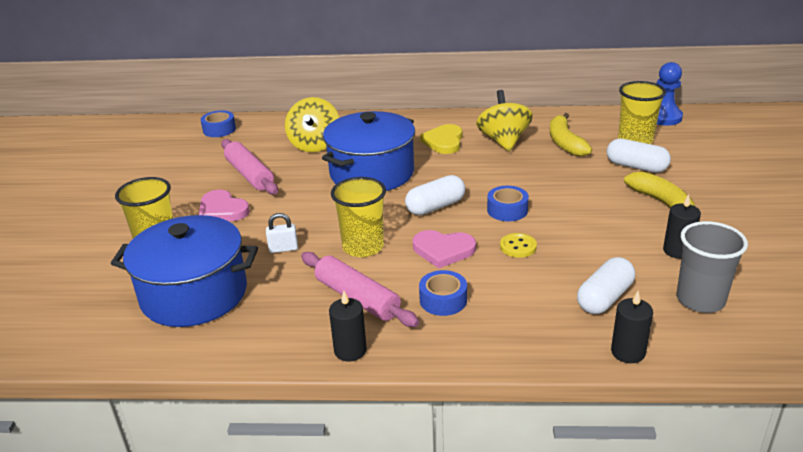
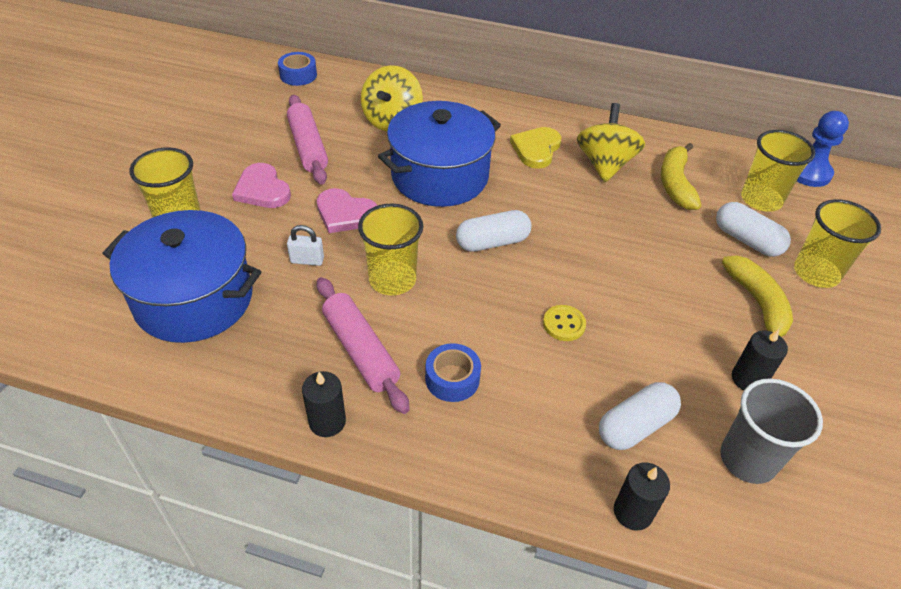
camera: 10 degrees right, 15 degrees up
(443, 250) = (478, 307): pink heart -> pink heart (345, 214)
(507, 210) = (571, 267): blue tape -> none
(697, 176) = (816, 273): none -> yellow cup

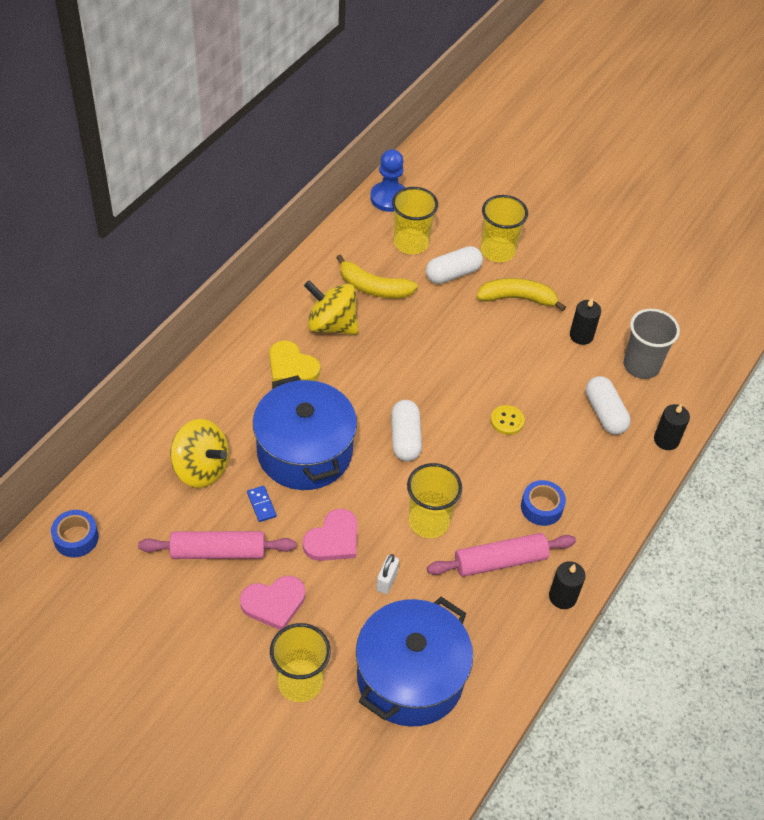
camera: 75 degrees left, 5 degrees up
(367, 161) = (261, 505): none -> blue domino

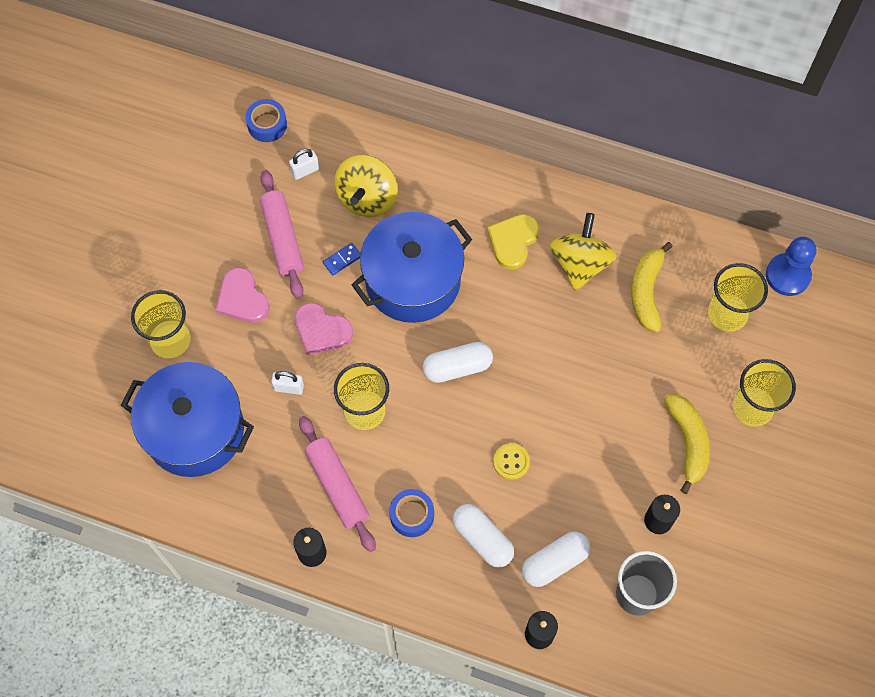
camera: 80 degrees right, 15 degrees up
(147, 515) = (305, 171): none -> white padlock
(453, 273) = (698, 366): white capsule -> white capsule (482, 539)

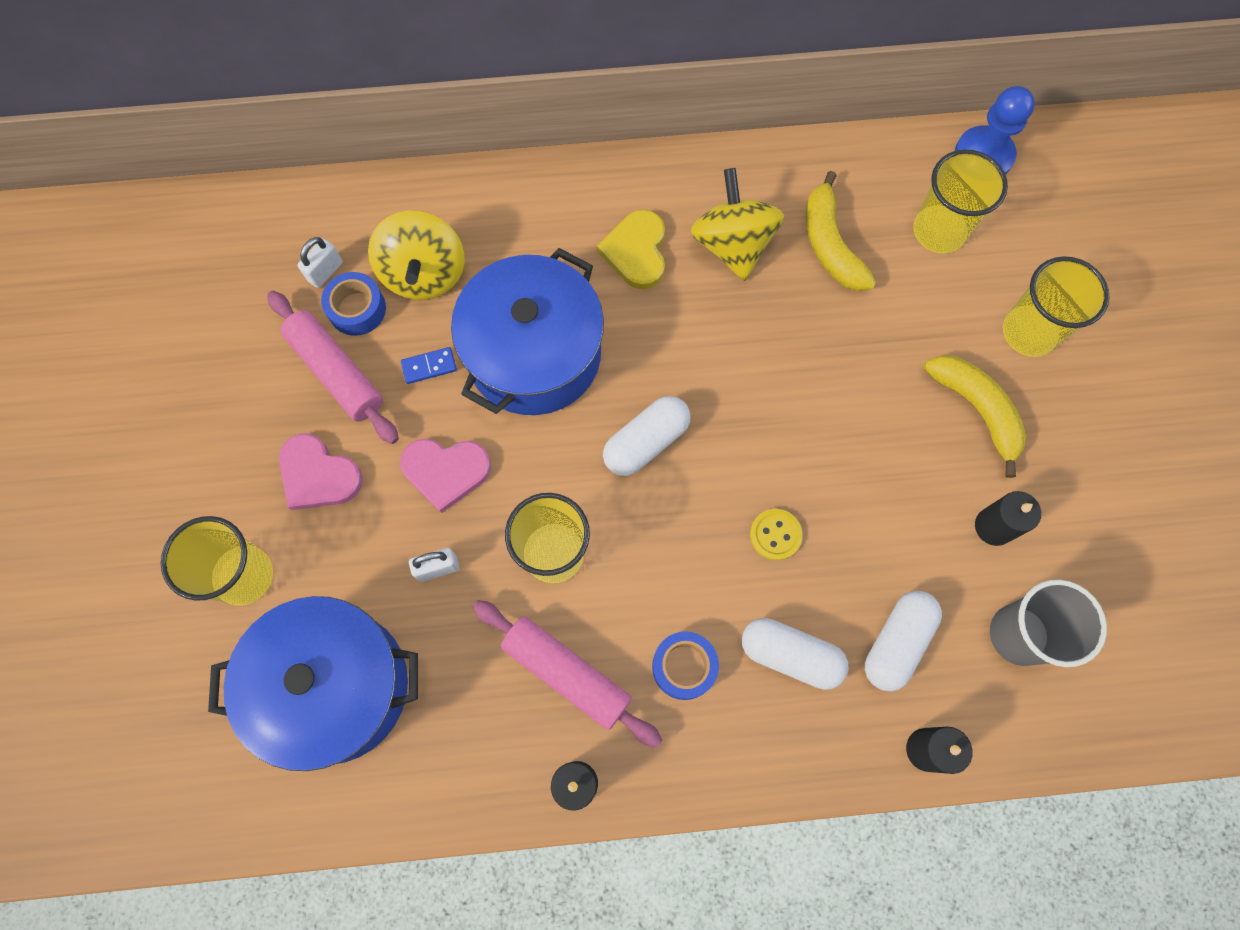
camera: 25 degrees left, 5 degrees up
(267, 125) = (247, 233): blue tape -> blue tape (357, 309)
(342, 260) = (429, 366): blue domino -> blue domino turned 45 degrees clockwise

